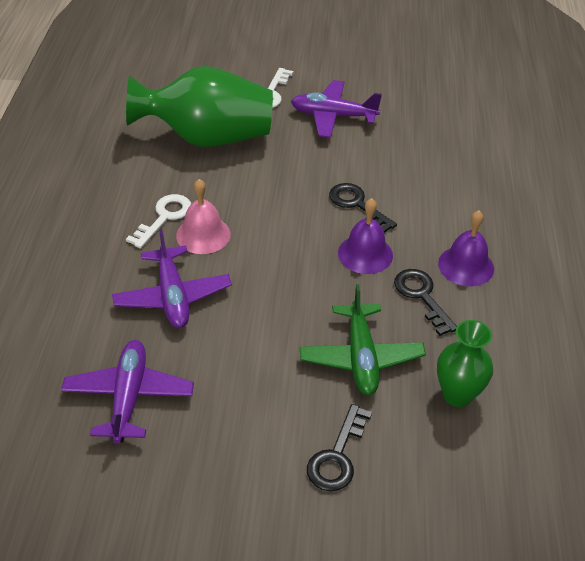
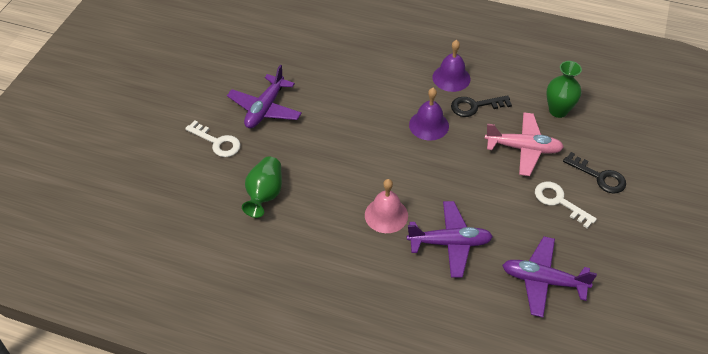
camera: 75 degrees left, 5 degrees up
(164, 217) = (359, 238): white key -> white key (559, 201)
(207, 138) = (264, 195): green vase -> green vase, size x0.53
(357, 205) = (376, 118): black key -> none
(361, 357) = (523, 148): green plane -> pink plane

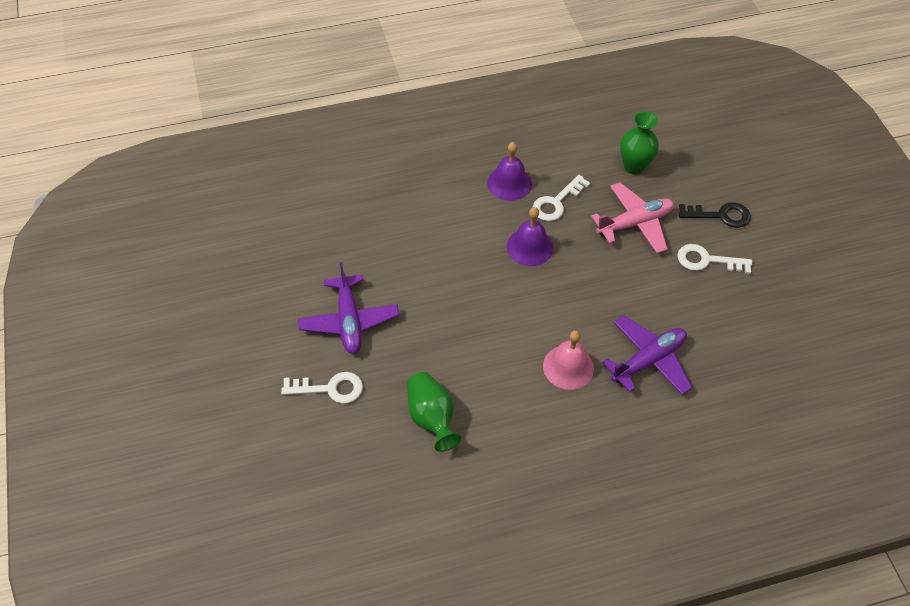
camera: 35 degrees left, 5 degrees up
(475, 106) = (556, 202): black key -> white key
(543, 281) = (754, 348): purple plane -> none

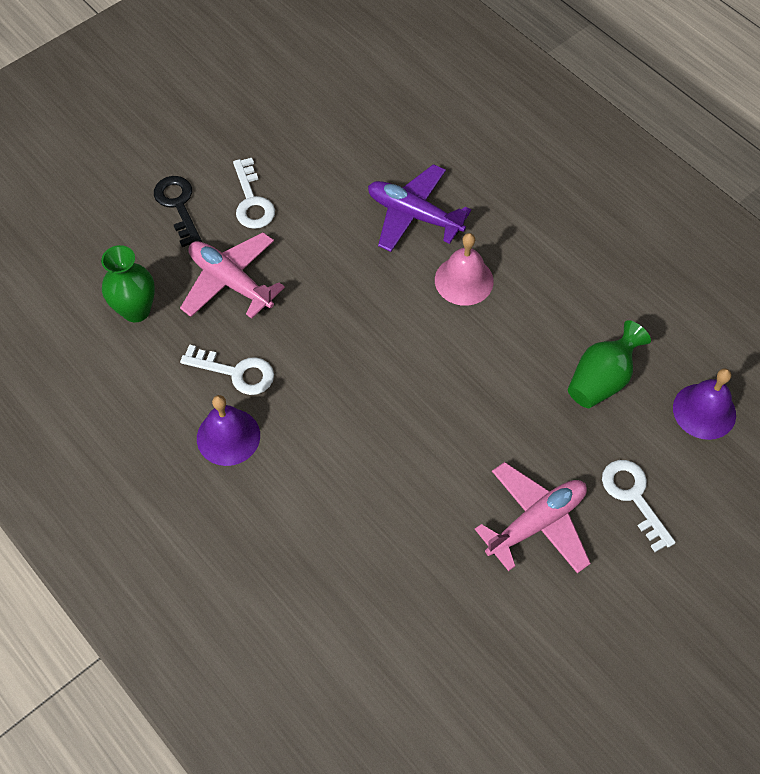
camera: 115 degrees left, 5 degrees up
(349, 321) = (536, 523): purple plane -> pink plane
(530, 247) = (321, 375): purple bell -> purple bell (704, 411)

